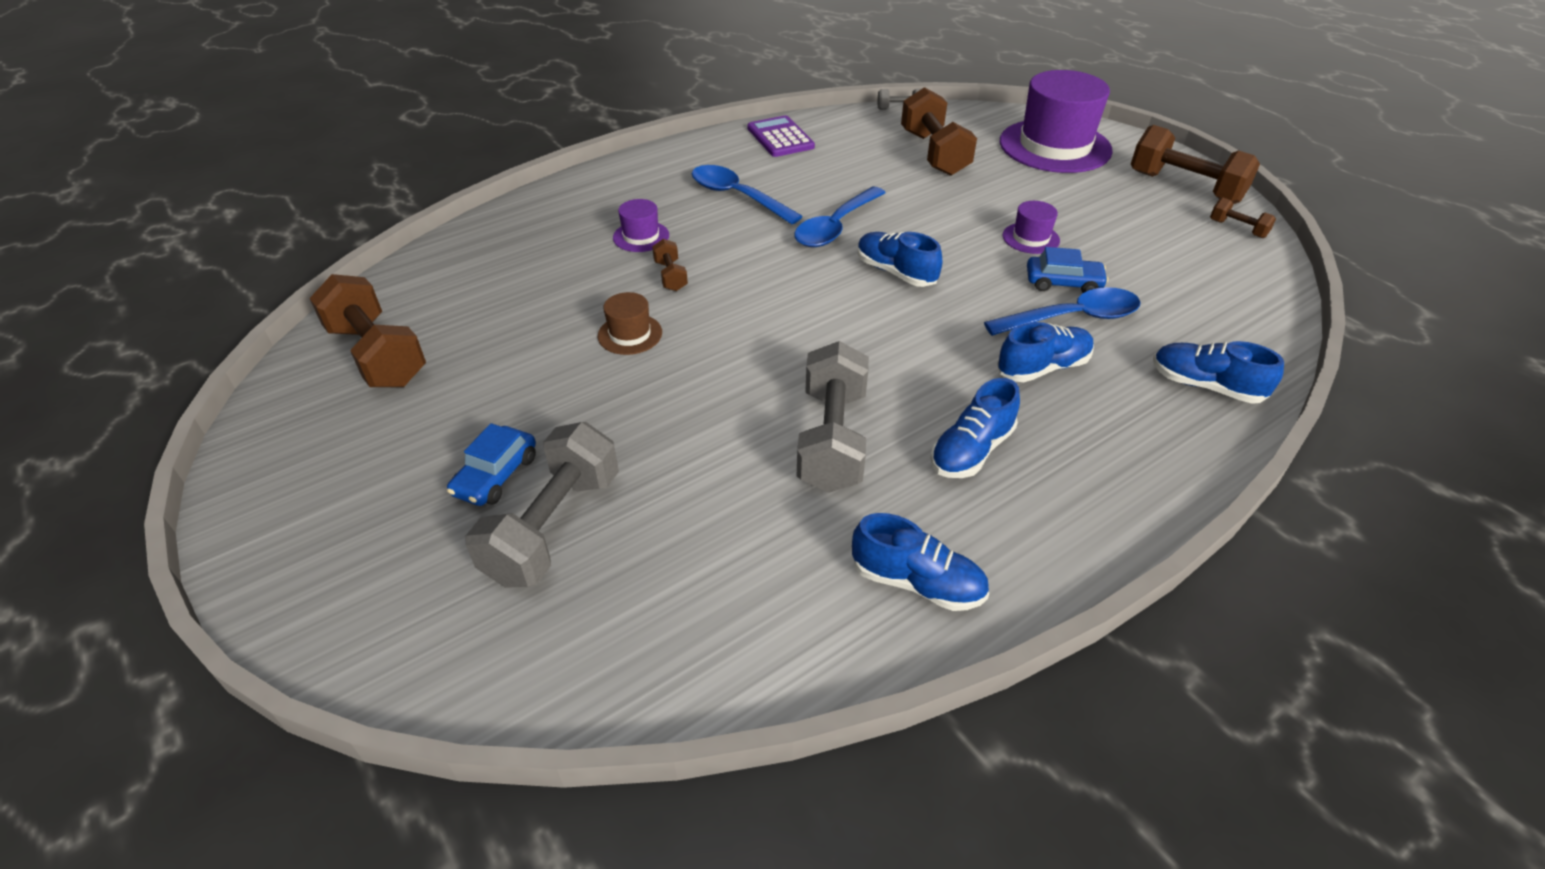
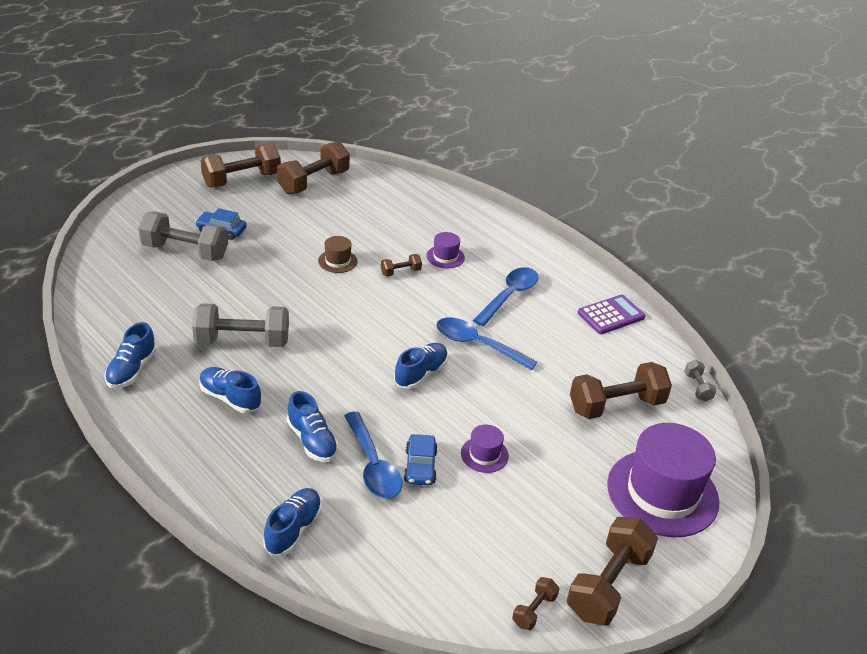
camera: 80 degrees right, 5 degrees down
(320, 450) = (242, 180): none -> brown dumbbell

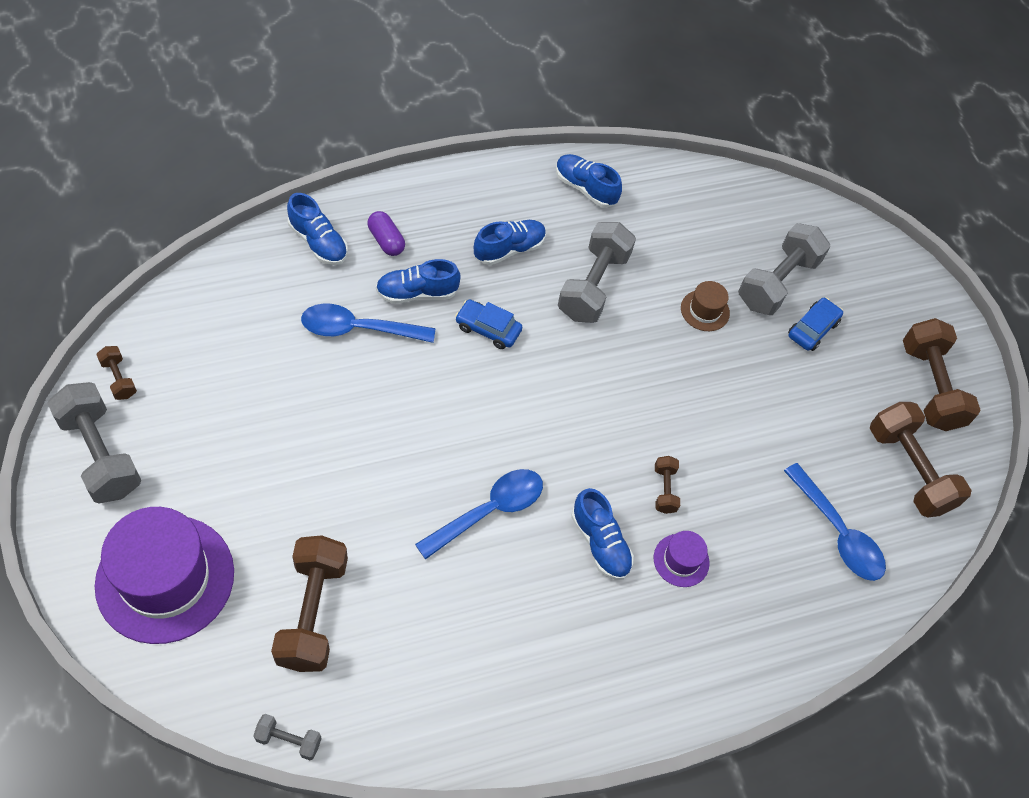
camera: 110 degrees right, 20 degrees up
(264, 481) = (386, 240): none -> purple capsule
(337, 261) = (711, 428): brown hat -> brown hat (705, 310)
(420, 466) = (334, 367): blue car -> blue car (488, 329)
(421, 374) = (467, 427): blue shoe -> blue shoe (600, 543)
(484, 454) = (317, 431): purple hat -> none
(509, 296) = (568, 600): blue spoon -> blue spoon (838, 533)
(608, 585) = (100, 454): brown dumbbell -> grey dumbbell
(611, 315) = (475, 716): purple calculator -> none

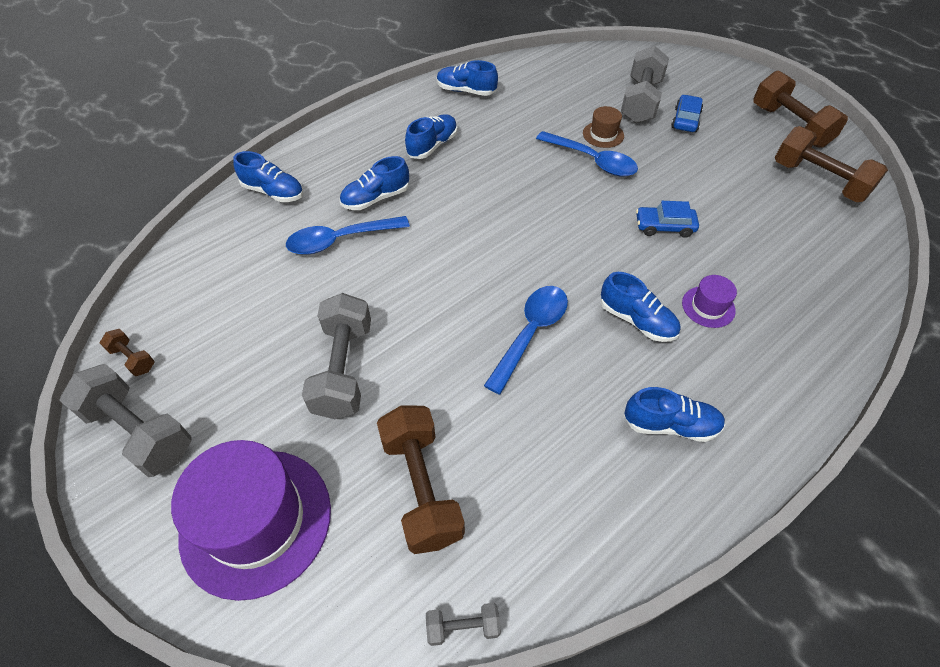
camera: 15 degrees left, 5 degrees down
(386, 240) = (330, 172): purple capsule -> none
(488, 329) = (448, 202): blue car -> blue car (664, 227)
(564, 658) = (670, 425): none -> blue shoe
(593, 285) = (511, 147): grey dumbbell -> grey dumbbell (343, 369)
(664, 490) = (659, 261): brown dumbbell -> none
(838, 533) = (805, 240): blue spoon -> blue spoon (592, 161)

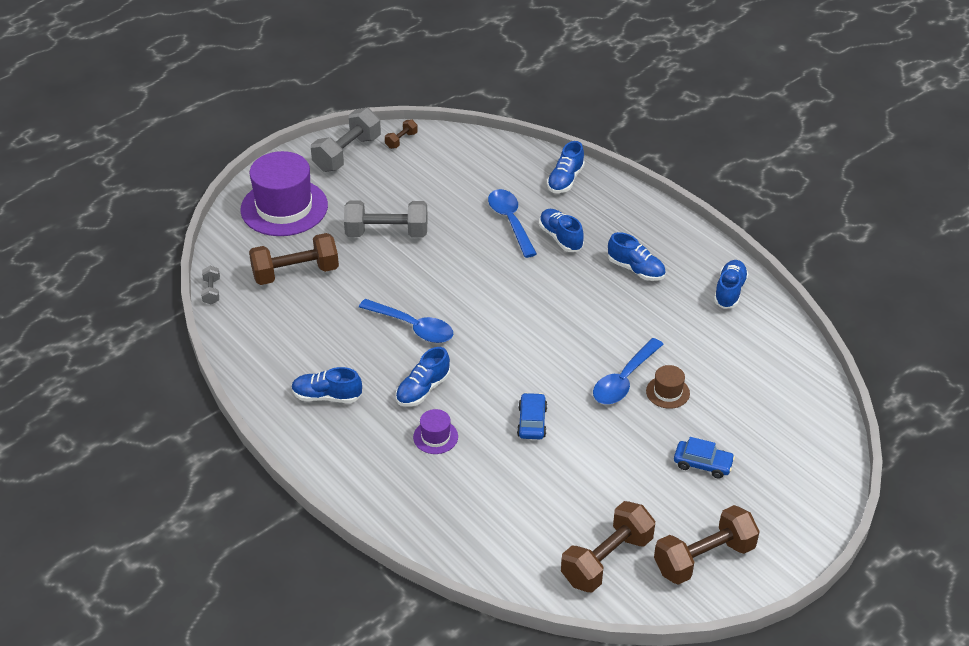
camera: 90 degrees right, 10 degrees down
(640, 101) = (733, 430): grey dumbbell -> none
(670, 425) = (327, 396): blue shoe -> blue shoe turned 90 degrees clockwise

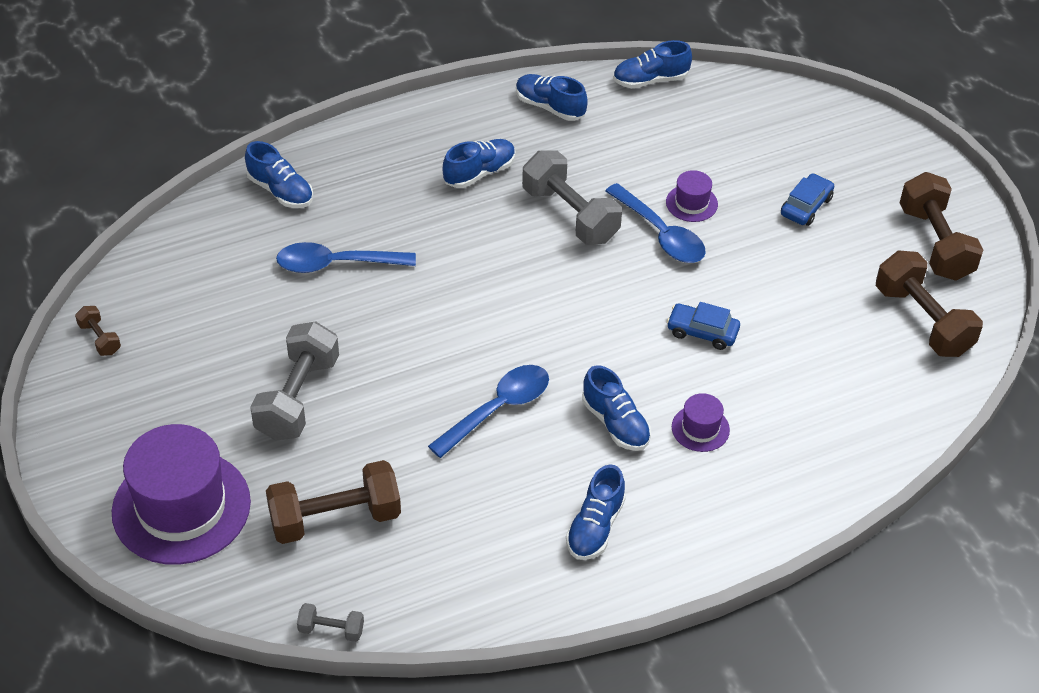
camera: 75 degrees left, 5 degrees up
(295, 273) = (335, 518): brown dumbbell -> brown dumbbell turned 75 degrees clockwise
(347, 153) = (94, 407): grey dumbbell -> grey dumbbell (570, 215)
(560, 238) = (391, 224): blue shoe -> blue shoe (650, 80)
(667, 392) = (691, 203): brown hat -> purple hat

